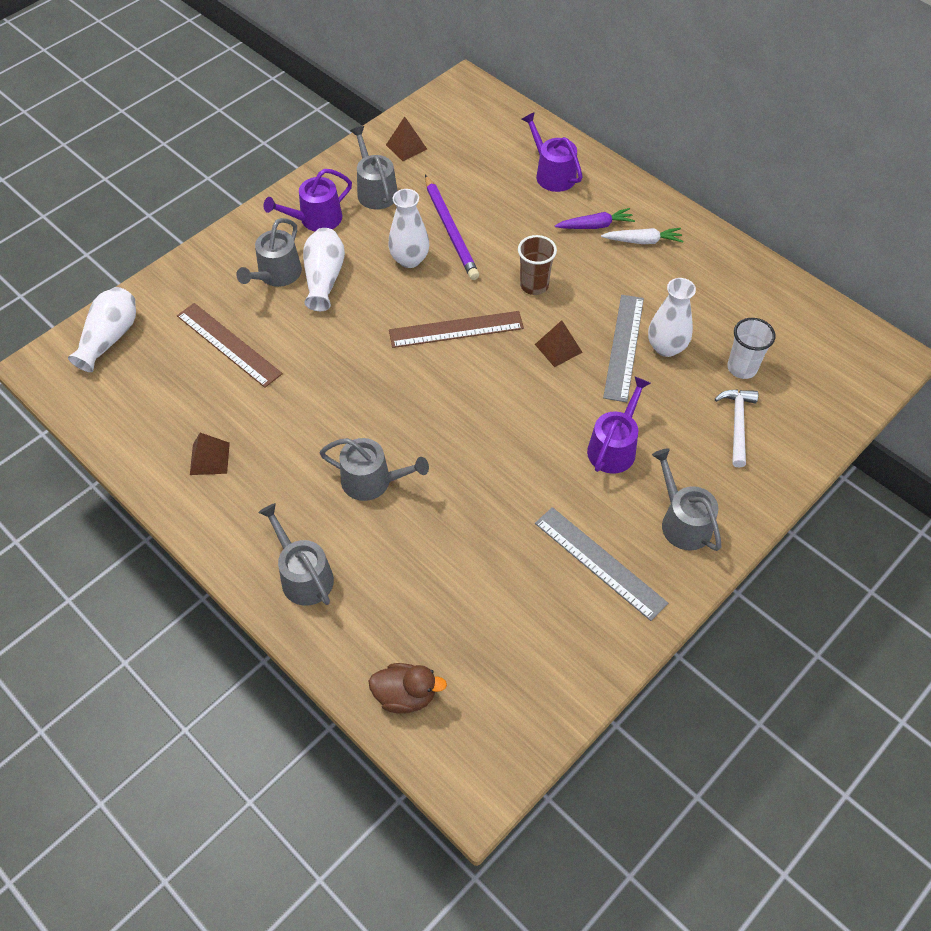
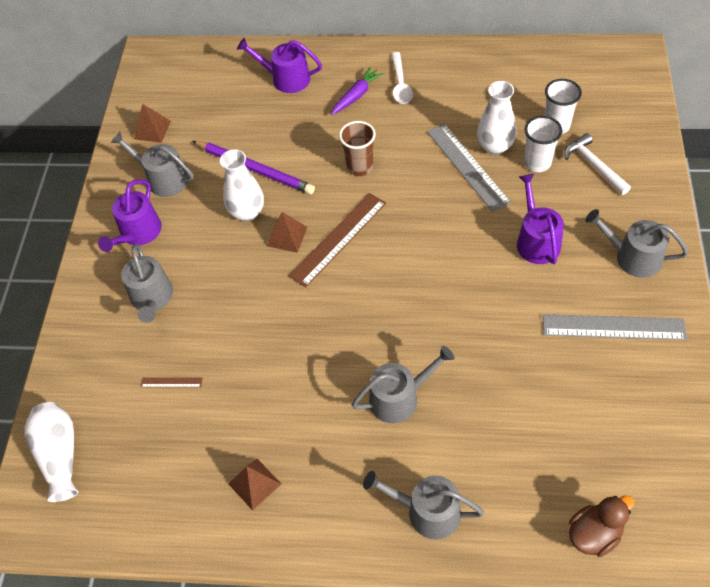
camera: 35 degrees left, 0 degrees up
(228, 344) = (171, 382): brown ruler -> brown ruler, size x0.44
(324, 278) = (195, 273): white vase -> none
(558, 348) = (425, 199): brown pyramid -> brown pyramid (287, 236)
(643, 241) = (400, 84): white carrot -> white spoon
(688, 386) = (537, 163): none -> white cup

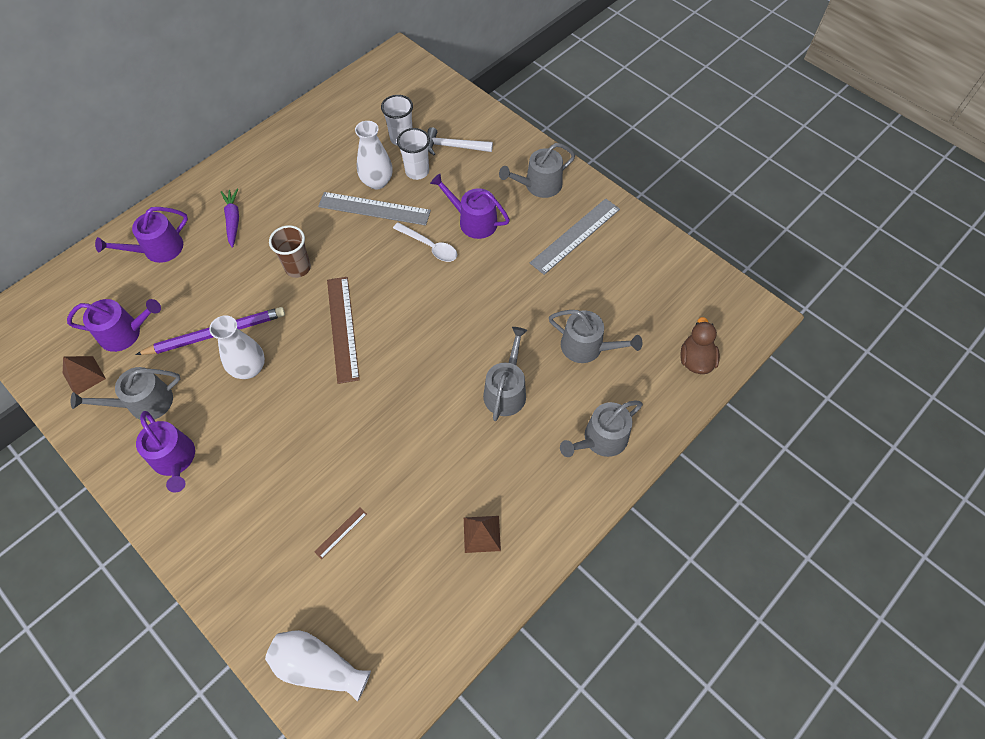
camera: 55 degrees left, 5 degrees up
(152, 298) = (249, 493): grey watering can -> grey watering can (587, 347)
(204, 121) = (125, 333): none -> purple watering can
(287, 236) = (302, 358): brown pyramid -> none
(400, 84) = (258, 188): white spoon -> white spoon (430, 246)

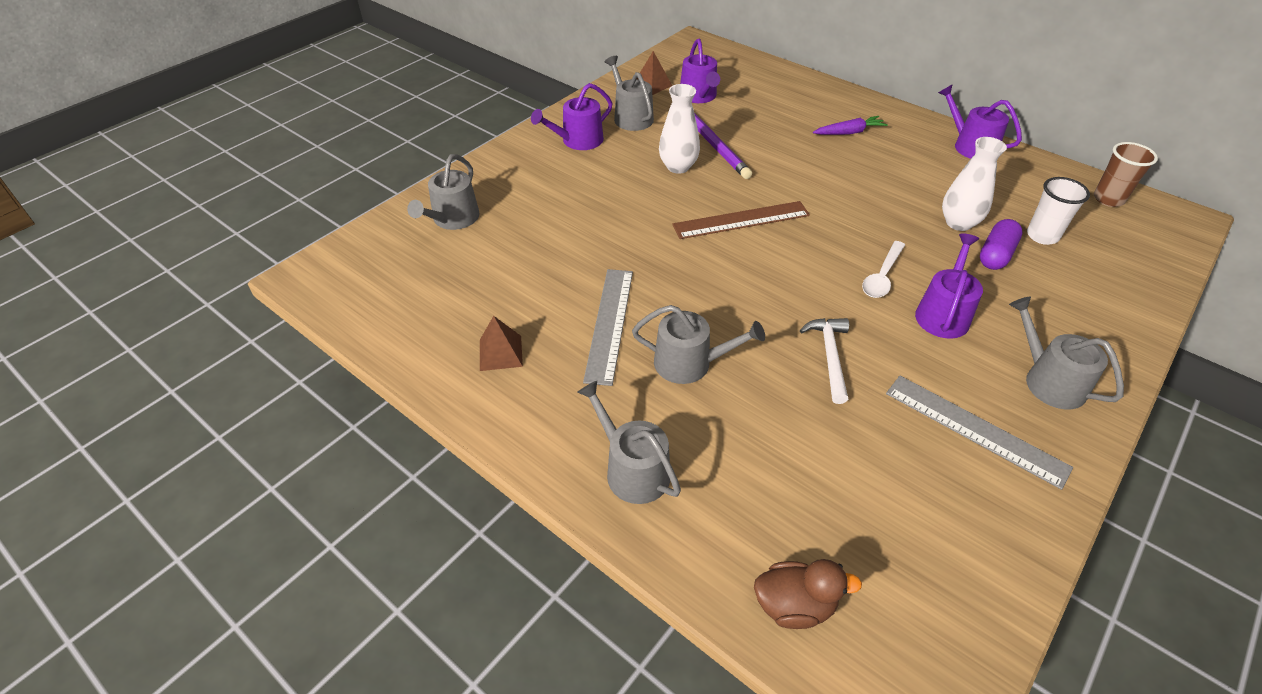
camera: 85 degrees right, 15 degrees down
(158, 249) = (794, 97): purple watering can -> purple watering can (970, 146)
(298, 268) = (807, 180): brown cup -> brown cup (1108, 199)
(318, 666) = (378, 247): white vase -> none
(341, 532) = (506, 246): brown ruler -> none
(374, 208) = (916, 225): grey ruler -> grey ruler (610, 324)
(417, 171) = (996, 254): white cup -> purple capsule
(453, 146) = (1062, 284): white hammer -> white hammer (830, 356)
(587, 347) = (778, 449): grey watering can -> grey watering can (453, 219)

